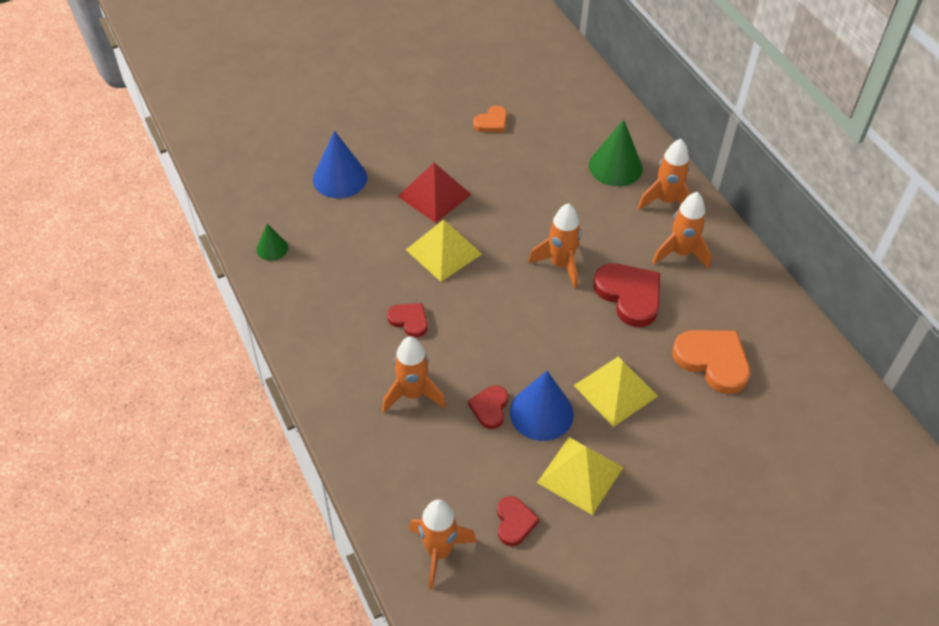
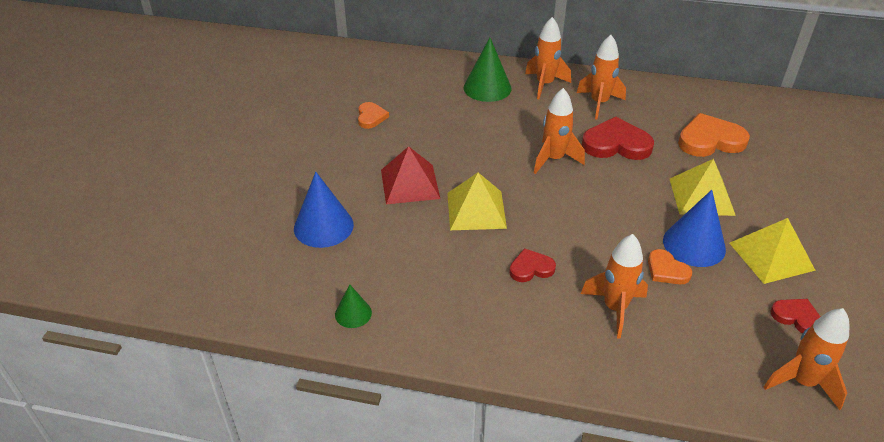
camera: 50 degrees left, 10 degrees down
(490, 408) = (666, 270): red heart -> orange heart

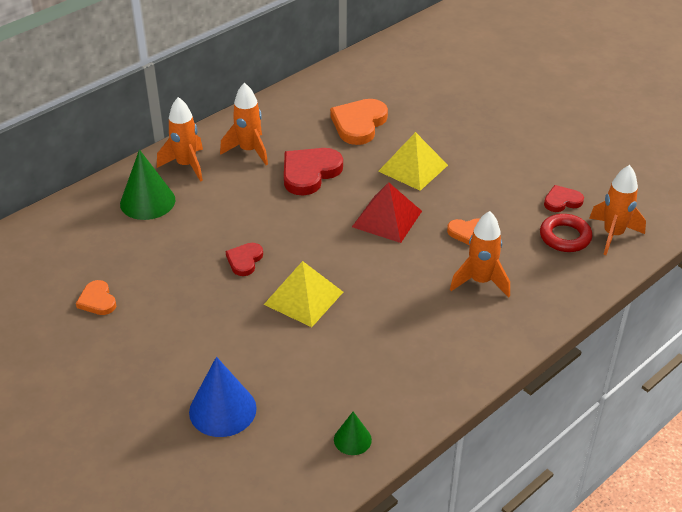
camera: 55 degrees left, 0 degrees up
(371, 117) = (97, 300): orange heart -> orange heart turned 150 degrees counterclockwise
(409, 184) = (226, 322): red pyramid -> red pyramid (387, 219)
(531, 268) = (400, 303): red heart -> red heart (244, 260)
(554, 159) = (290, 217): orange rocket -> none
(694, 244) = (456, 203): blue cone -> none
(749, 343) = (565, 237): none -> red ring
(771, 256) = (500, 175): yellow pyramid -> none

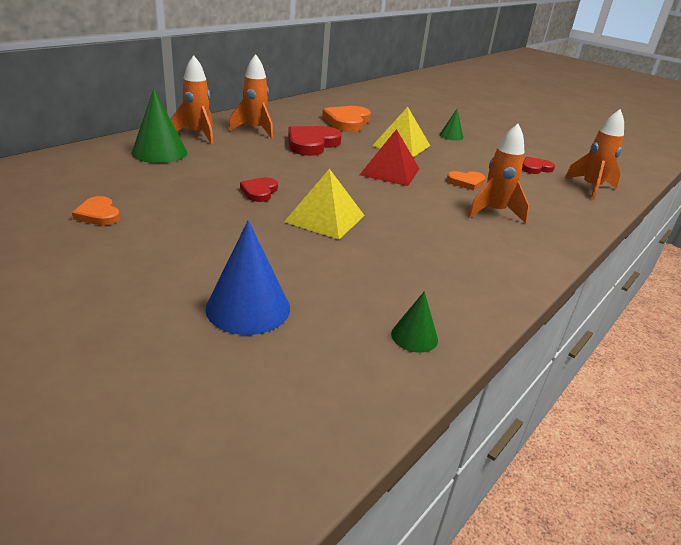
camera: 10 degrees left, 10 degrees down
(480, 143) = (451, 136): none -> green cone
(565, 237) = (551, 188): red ring -> none

